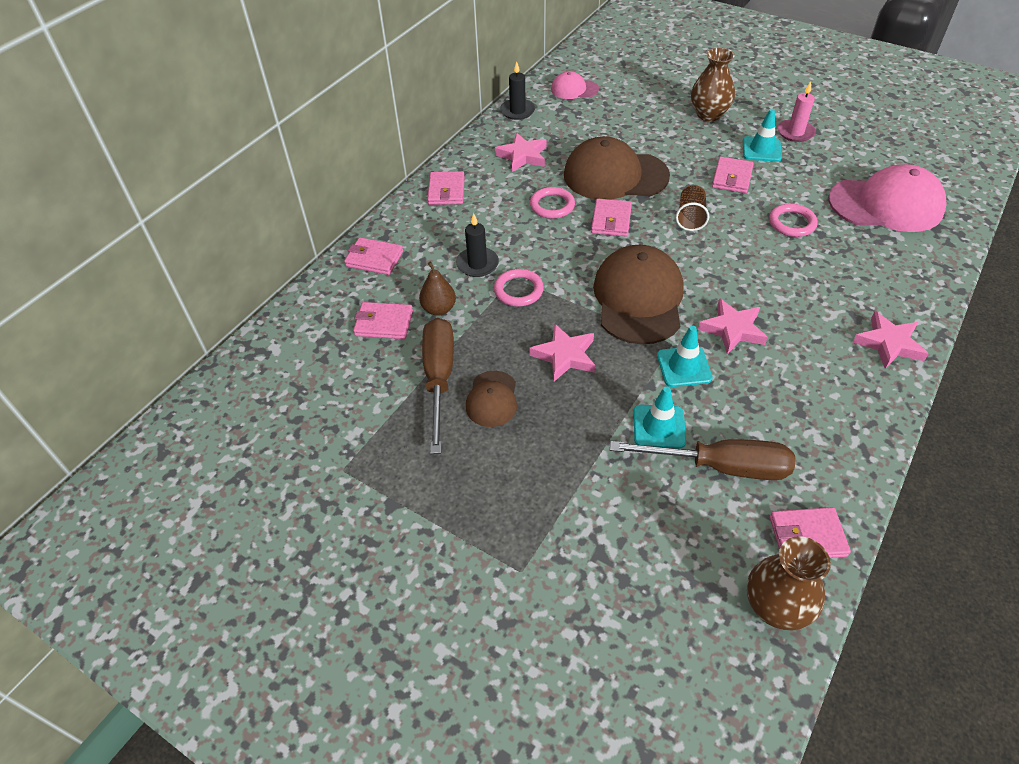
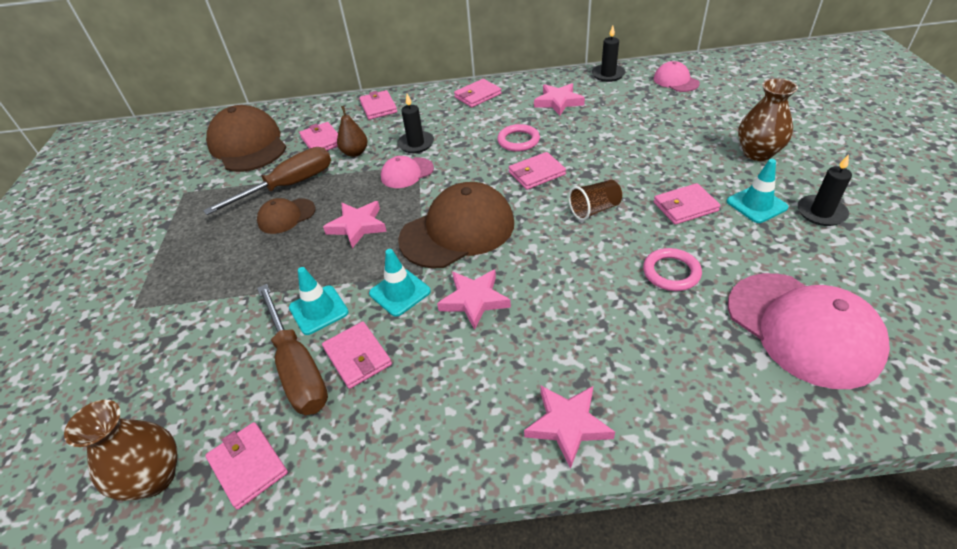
camera: 55 degrees right, 5 degrees down
(518, 290) = (407, 173): pink ring -> pink cap
(615, 175) = (595, 149): brown cap -> brown cap (248, 145)
(738, 423) = (357, 357): none -> pink wallet
(795, 132) = (821, 212): pink candle -> black candle

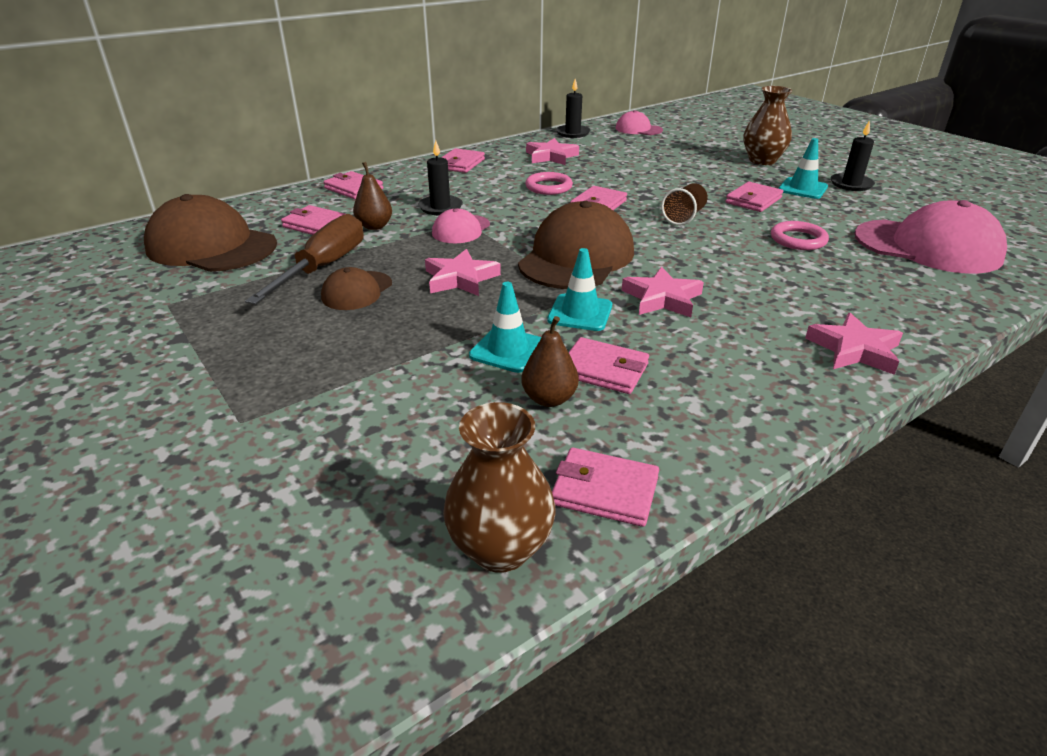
camera: 35 degrees left, 10 degrees down
(298, 368) = (549, 399): brown screwdriver -> brown pear

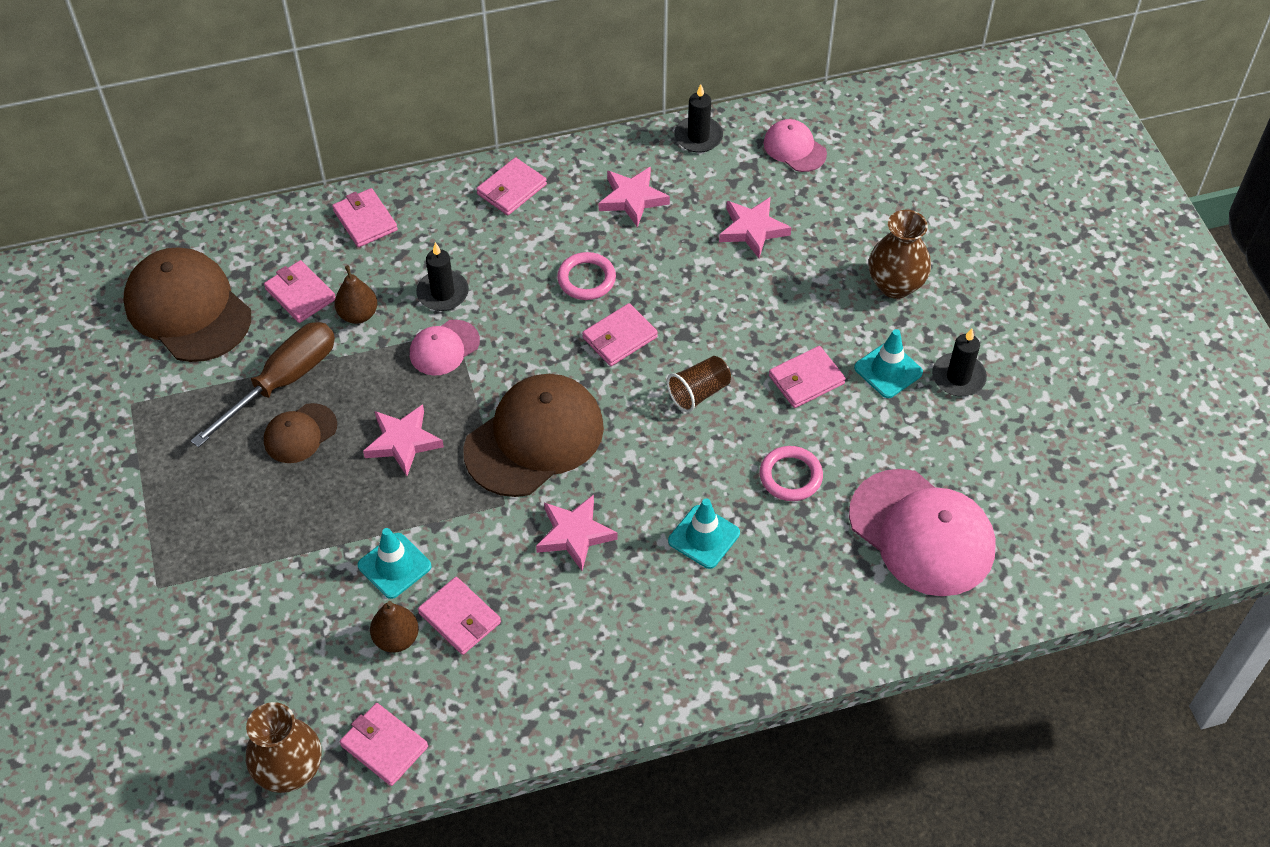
camera: 20 degrees right, 20 degrees up
(580, 313) = (485, 533): turquoise traffic cone -> turquoise traffic cone (704, 537)
(854, 350) = (694, 664): pink star -> pink star (752, 229)

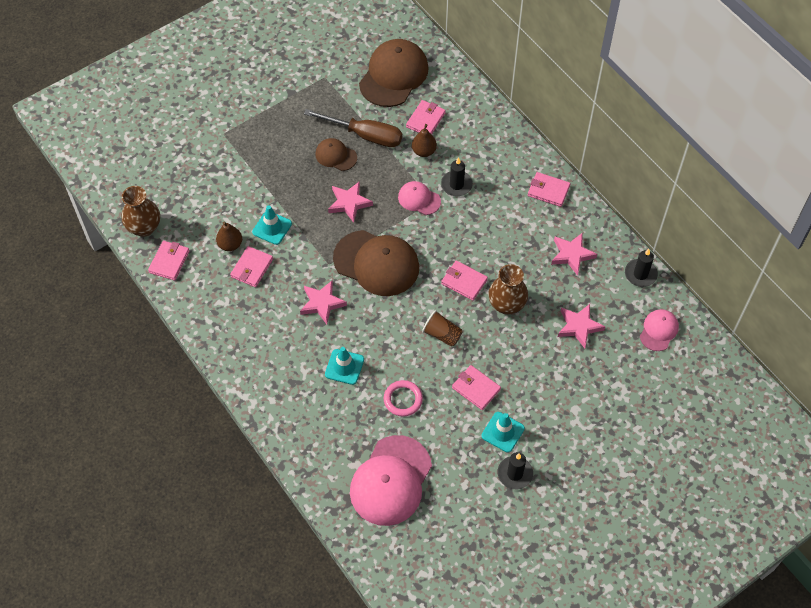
camera: 70 degrees right, 5 degrees up
(365, 220) = (490, 129): pink wallet -> none
(586, 279) = (499, 251): pink ring -> none
(895, 285) = (572, 419): brown vase -> brown vase (506, 304)

